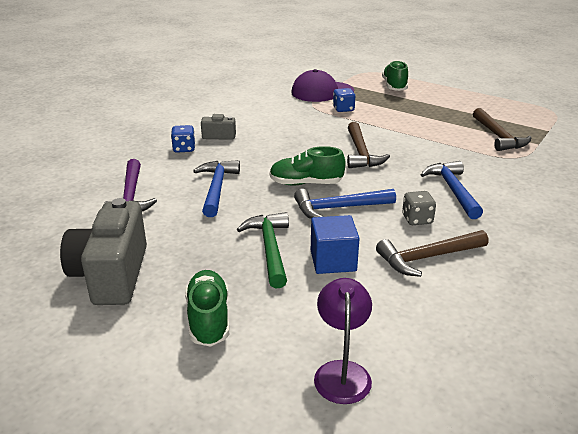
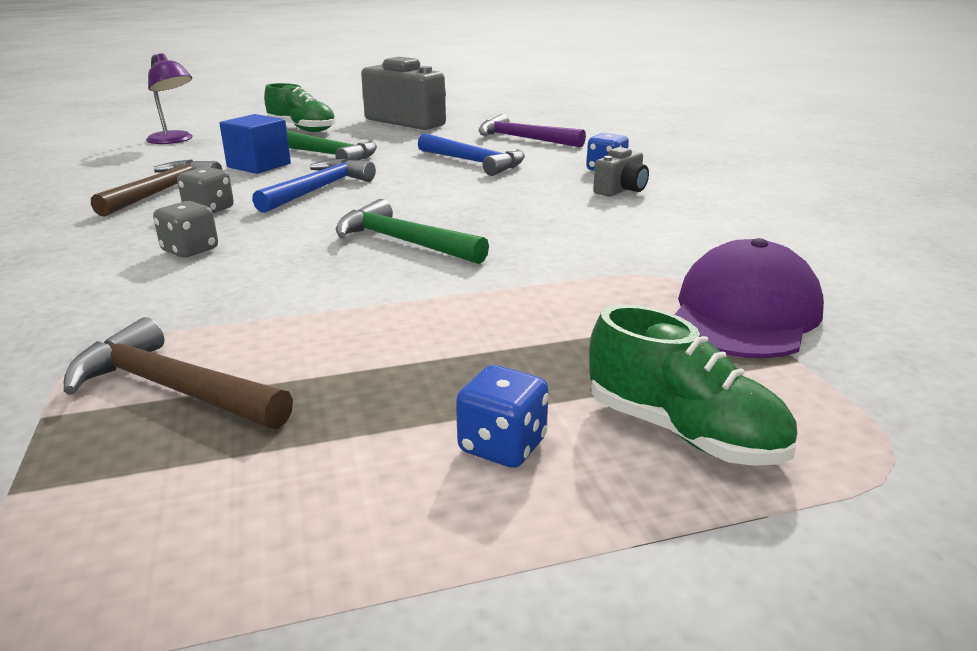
camera: 130 degrees right, 5 degrees down
(306, 183) = (398, 192): green shoe -> none
(343, 109) = (602, 296): blue dice -> blue dice (502, 446)
(361, 153) = (403, 242): brown hammer -> green hammer
(453, 190) = (190, 250): blue hammer -> grey dice

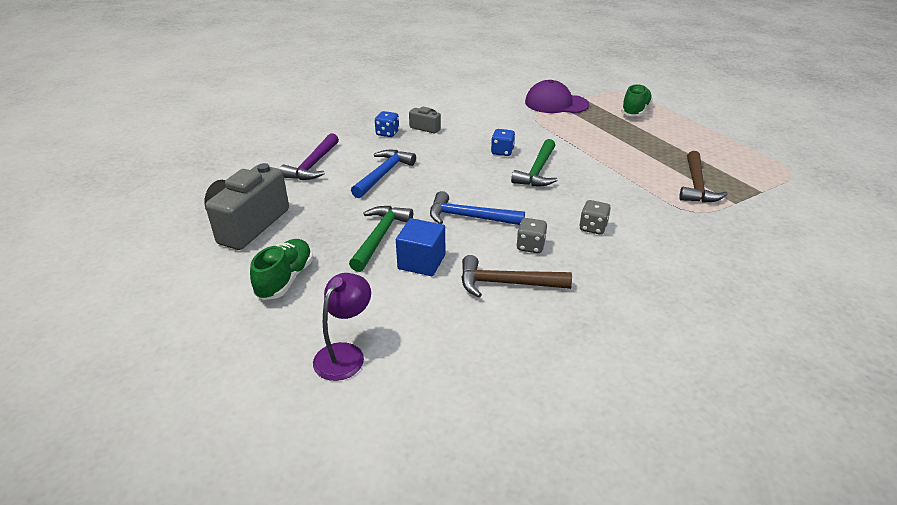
camera: 105 degrees left, 10 degrees up
(502, 446) = (665, 131): blue dice -> blue dice (502, 152)

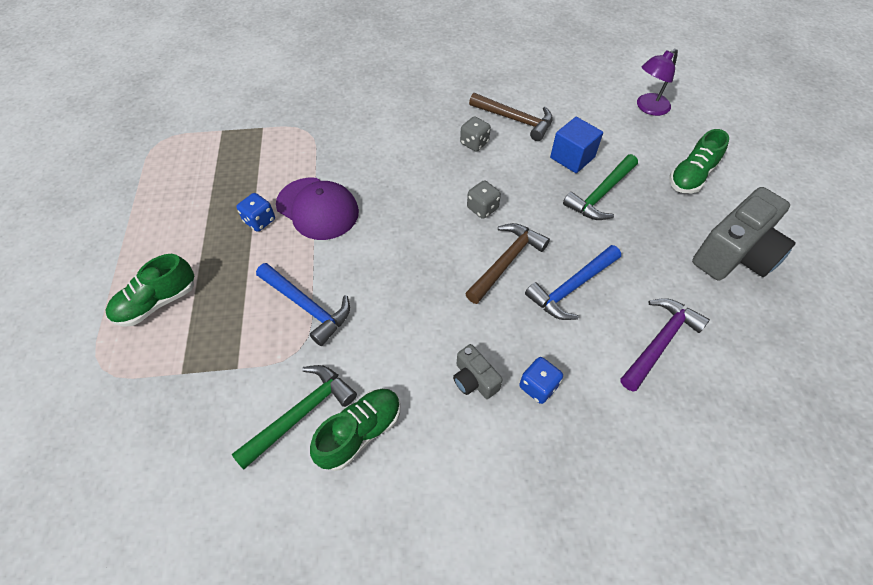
camera: 155 degrees left, 20 degrees up
(469, 217) = (507, 190): blue hammer -> blue hammer (307, 306)
(472, 103) = (360, 432): none -> green shoe
(502, 152) = (407, 278): blue dice -> blue dice (259, 221)
(537, 171) = (394, 229): green hammer -> green hammer (301, 413)
(556, 103) = (236, 371): purple cap -> purple cap (317, 208)
(593, 228) = (408, 143): grey dice -> grey dice (482, 208)
(696, 185) = (266, 155): brown hammer -> brown hammer (506, 261)

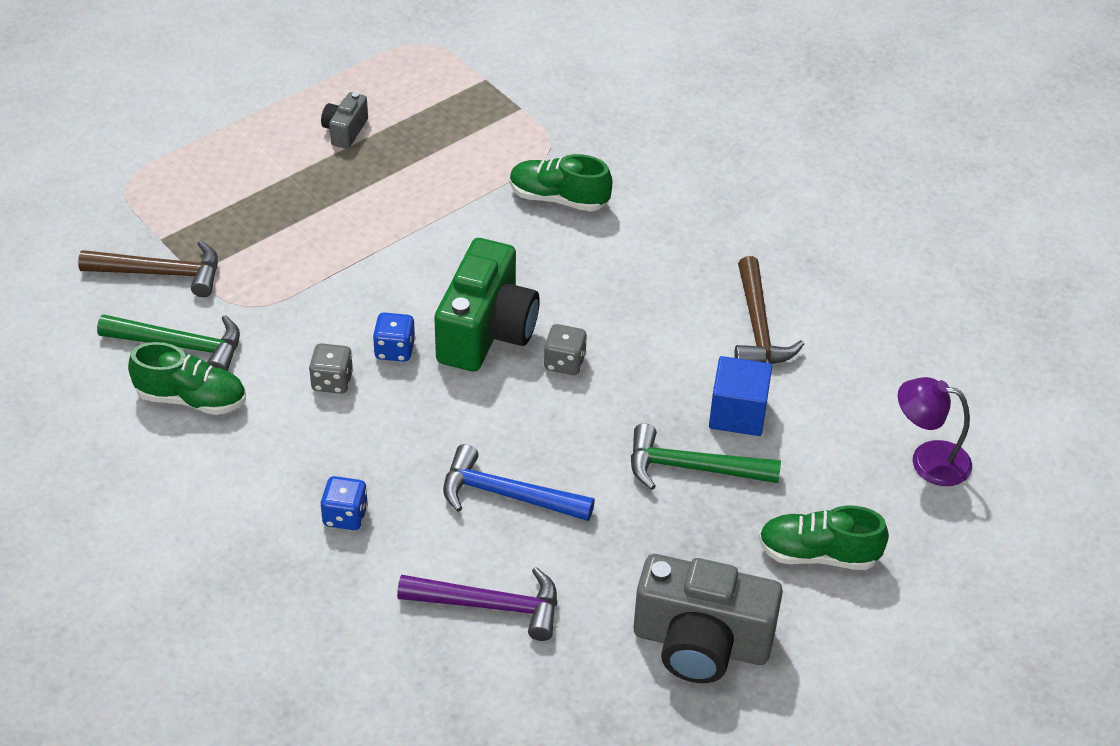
camera: 55 degrees right, 10 degrees down
(157, 302) = (221, 174): green shoe -> green shoe (558, 199)
(259, 221) = (381, 186): blue dice -> blue dice (394, 350)
(307, 306) = (302, 285): blue hammer -> none
(317, 208) = (439, 222): purple cap -> none
(429, 231) = (486, 331): none -> green camera
(474, 143) = (673, 306): grey dice -> grey dice (332, 381)
(474, 380) = (314, 459): grey camera -> grey camera (345, 131)
(506, 261) = (498, 420): brown hammer -> brown hammer (161, 273)

